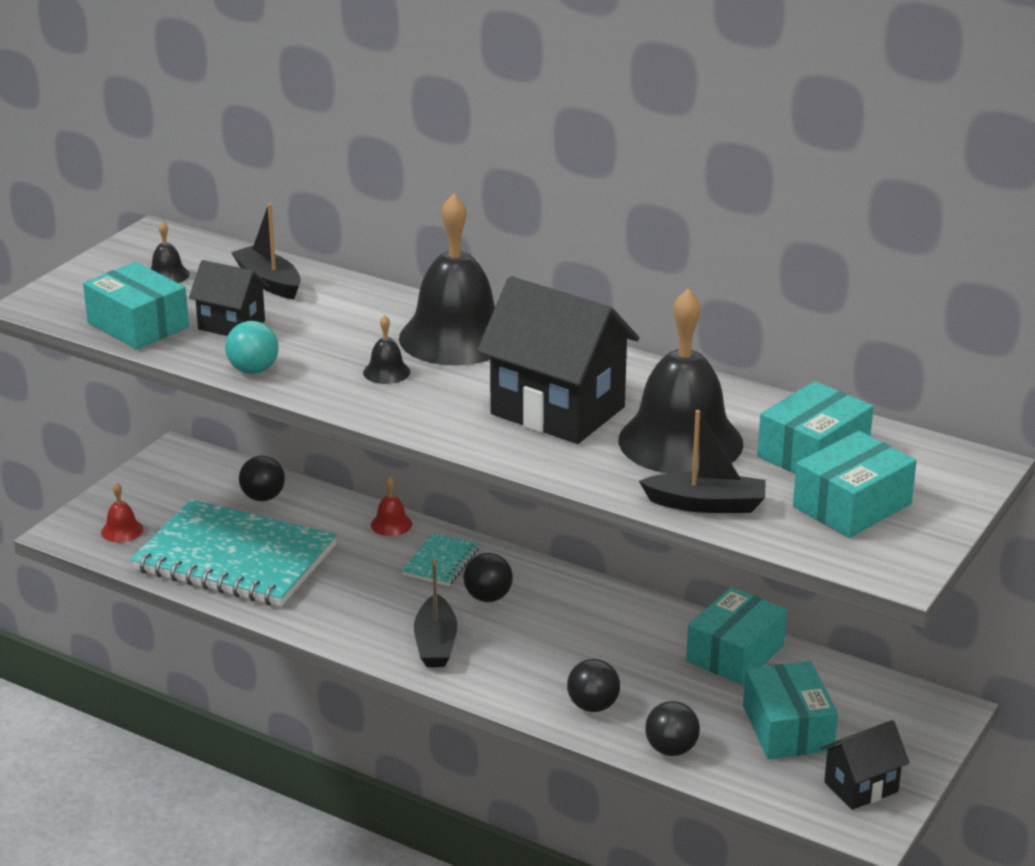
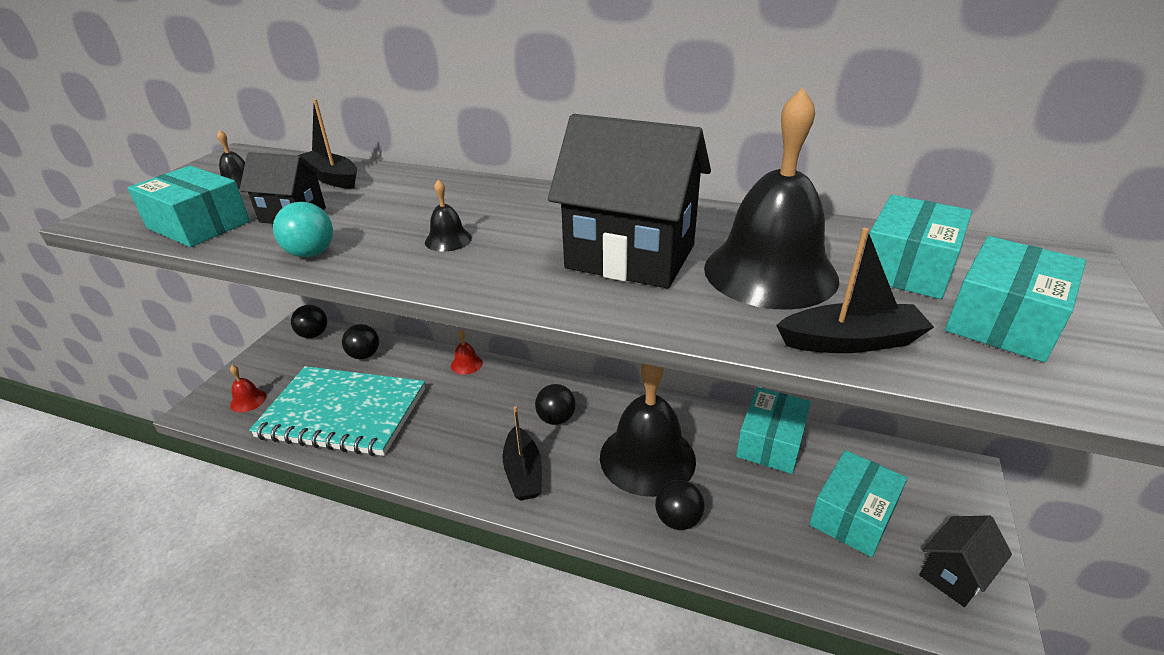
camera: 10 degrees left, 5 degrees up
(441, 562) = (511, 391): turquoise notebook -> none
(456, 337) = (508, 203): black bell -> black bell (647, 458)
(671, 749) = (766, 560): black ball -> black ball (313, 335)
(788, 728) = (853, 515): turquoise box -> turquoise box turned 60 degrees clockwise

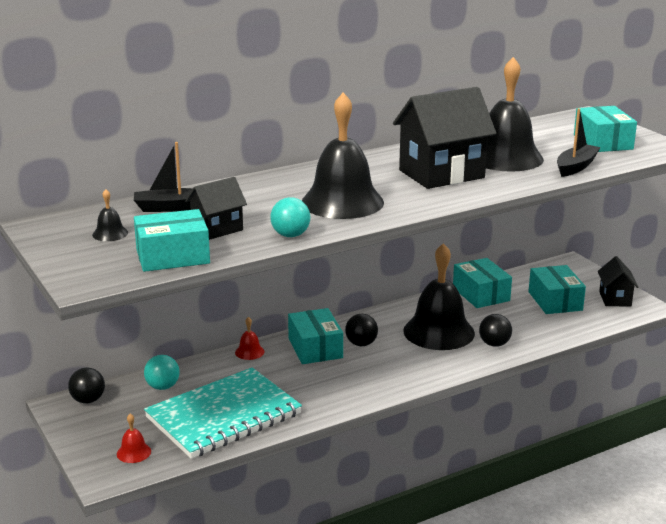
camera: 50 degrees left, 10 degrees down
(364, 355) = (162, 387): black ball -> turquoise ball
(448, 240) = (342, 202): black bell -> black bell, size x2.50
(523, 473) = (391, 372): black boat -> none
(907, 267) = (545, 137): turquoise box -> turquoise box (315, 348)

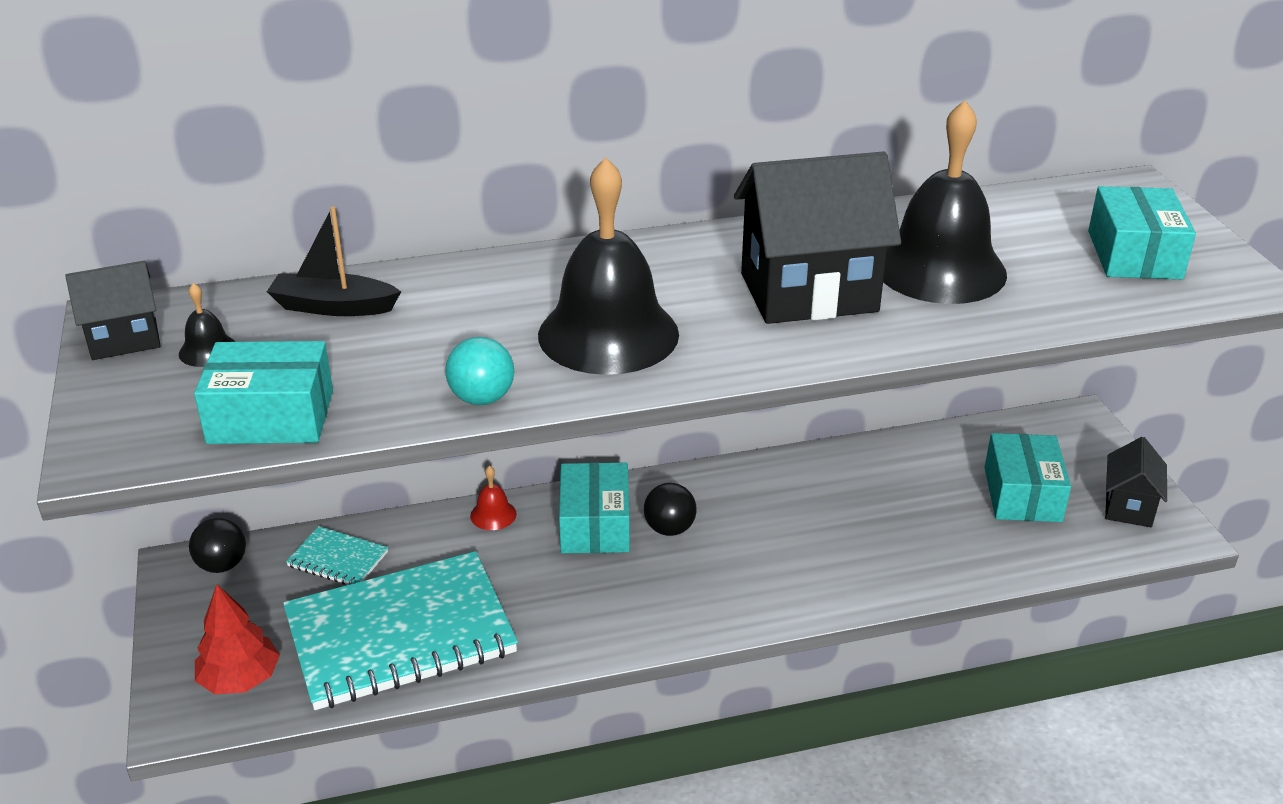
camera: 15 degrees right, 10 degrees up
(134, 452) = (240, 679): red bell -> red tree
(162, 387) = (338, 559): turquoise ball -> turquoise notebook
(217, 229) = (374, 366): black house -> black house (124, 340)
(439, 332) = (803, 526): black bell -> none
(481, 294) = (903, 460): turquoise box -> none
(494, 344) = (884, 567): black ball -> none
(576, 167) = (1056, 308): black boat -> none

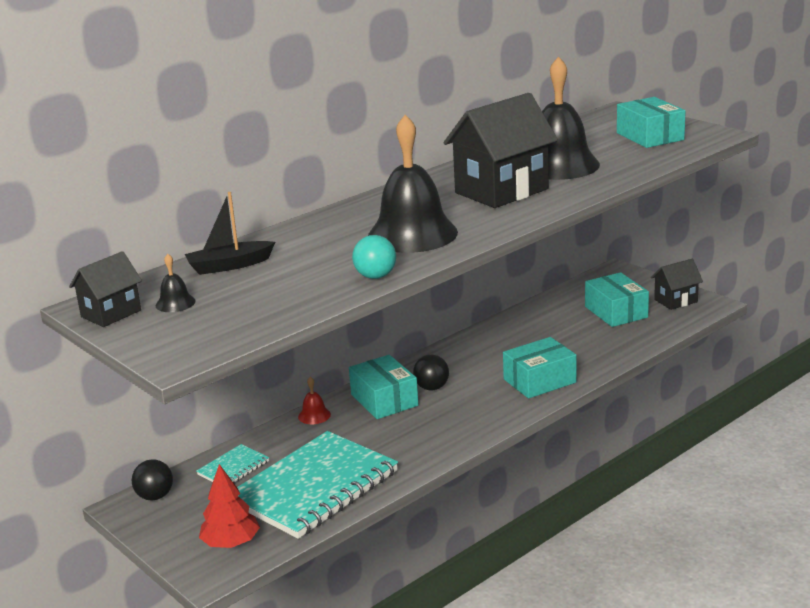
camera: 25 degrees left, 10 degrees down
(271, 417) = (259, 317): turquoise box -> turquoise box (539, 381)
(338, 559) = (233, 468): turquoise notebook -> turquoise notebook turned 45 degrees counterclockwise
(1128, 507) = (675, 301): black house -> black house turned 75 degrees clockwise

